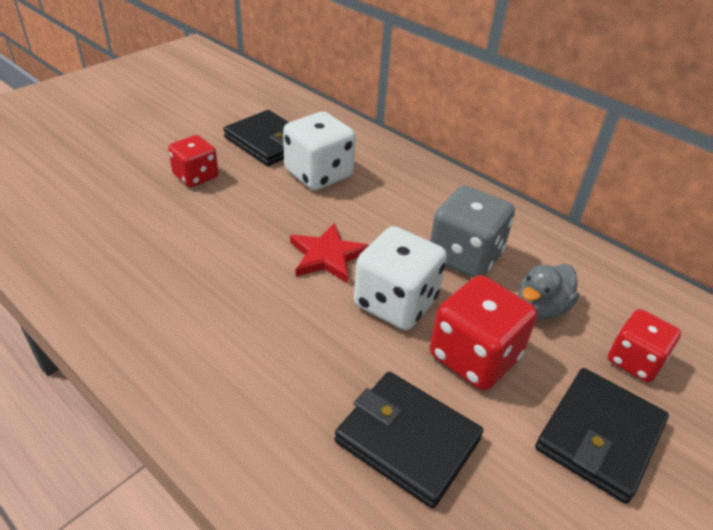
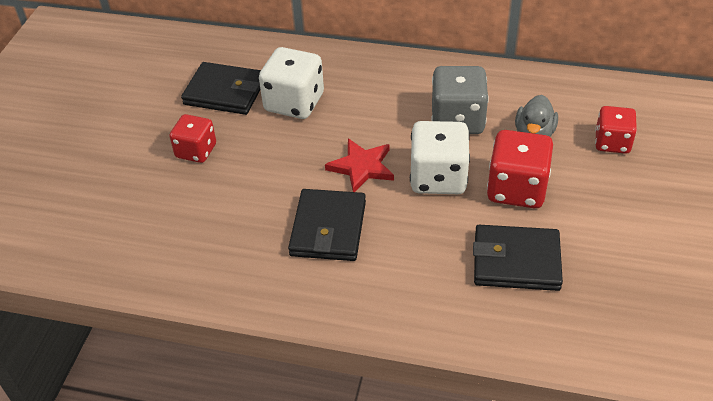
camera: 25 degrees left, 5 degrees up
(599, 436) = (621, 201): black wallet -> black wallet (328, 228)

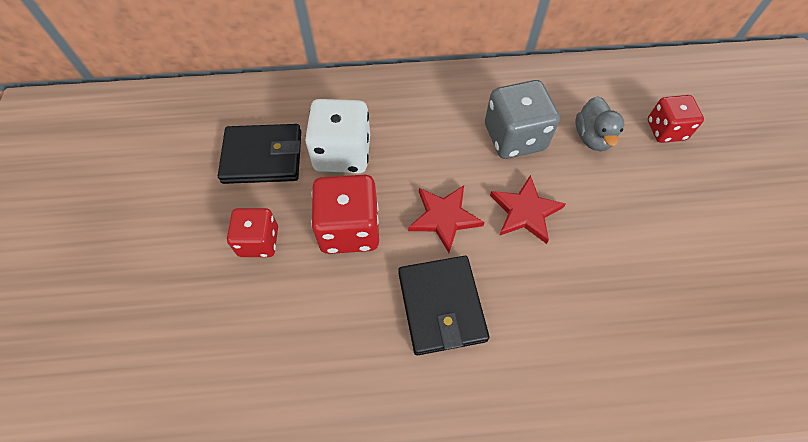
camera: 20 degrees left, 15 degrees up
(438, 178) = (525, 211): white dice -> red star
(516, 189) = (605, 206): red dice -> red dice (349, 229)
(516, 261) = (643, 294): black wallet -> none

